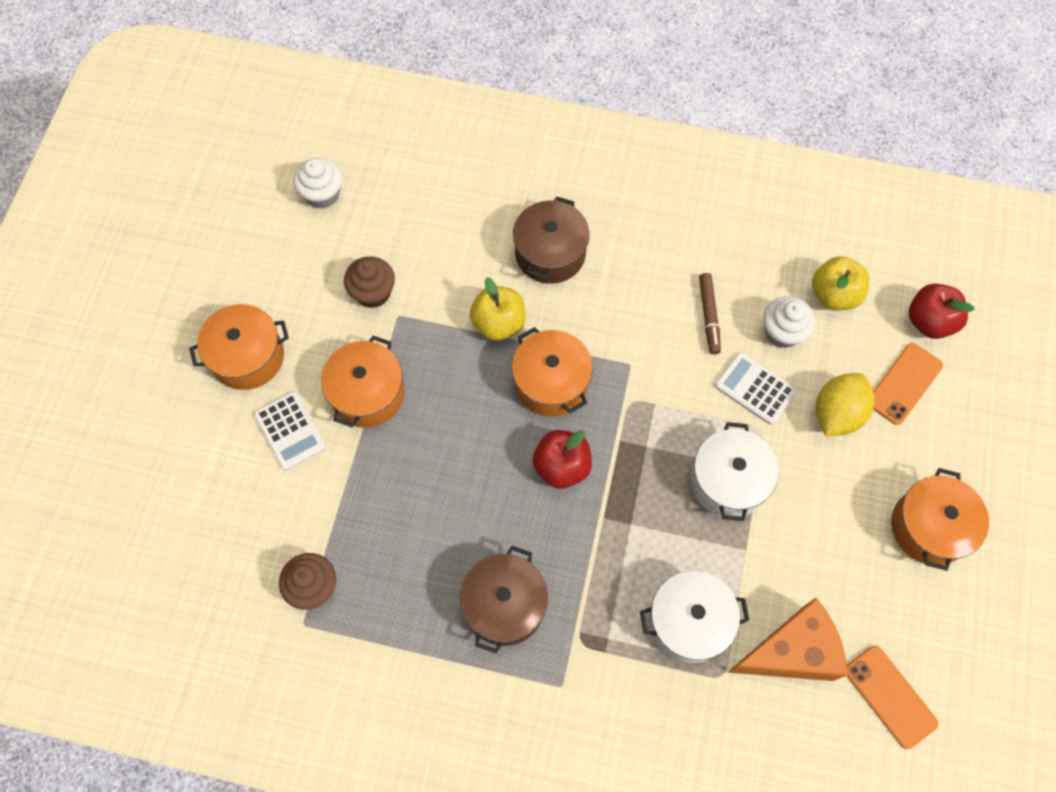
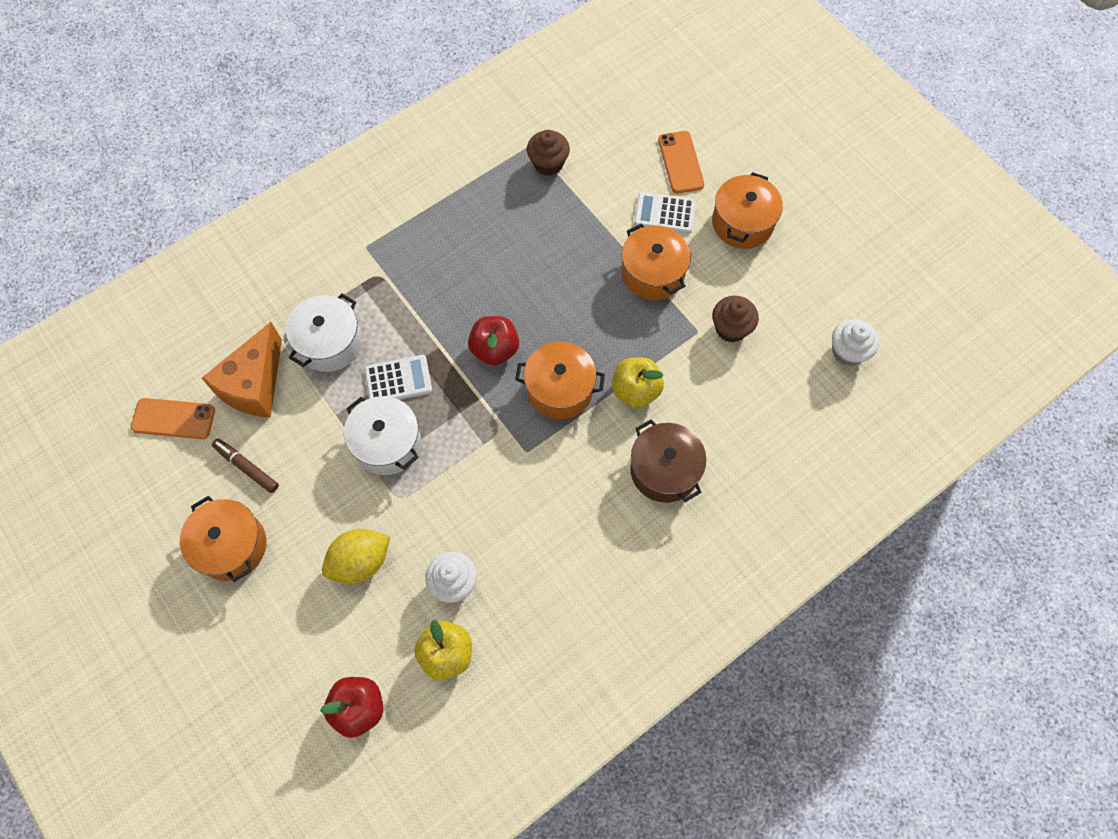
camera: 130 degrees right, 0 degrees up
(504, 605) = (440, 252): brown pot -> none
(709, 316) = (514, 540): brown marker -> brown marker (247, 467)
(755, 389) = (431, 521): white calculator -> white calculator (398, 380)
(837, 414) = (360, 562): yellow lemon -> yellow lemon turned 75 degrees clockwise
(904, 384) = (334, 634): orange phone -> orange phone (681, 162)

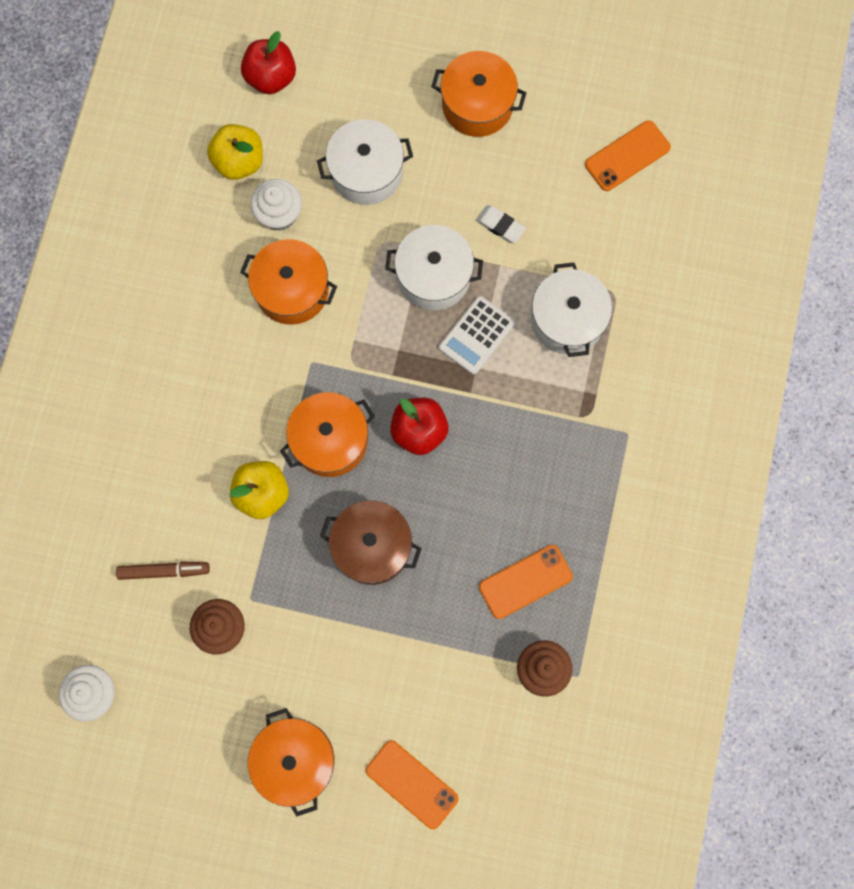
camera: 140 degrees right, 10 degrees up
(247, 467) = (528, 168): brown marker -> brown marker (164, 571)
(255, 385) = (591, 234): orange cheese -> none
(308, 441) = (500, 225): none -> white eraser
(360, 562) = (366, 172): yellow lemon -> white pot
(512, 214) = (525, 582): none -> orange phone
(652, 273) = (339, 627): orange pot -> orange pot (292, 290)
(664, 213) = (380, 706): white calculator -> none
(664, 470) = (181, 440): brown pot -> brown pot (372, 546)

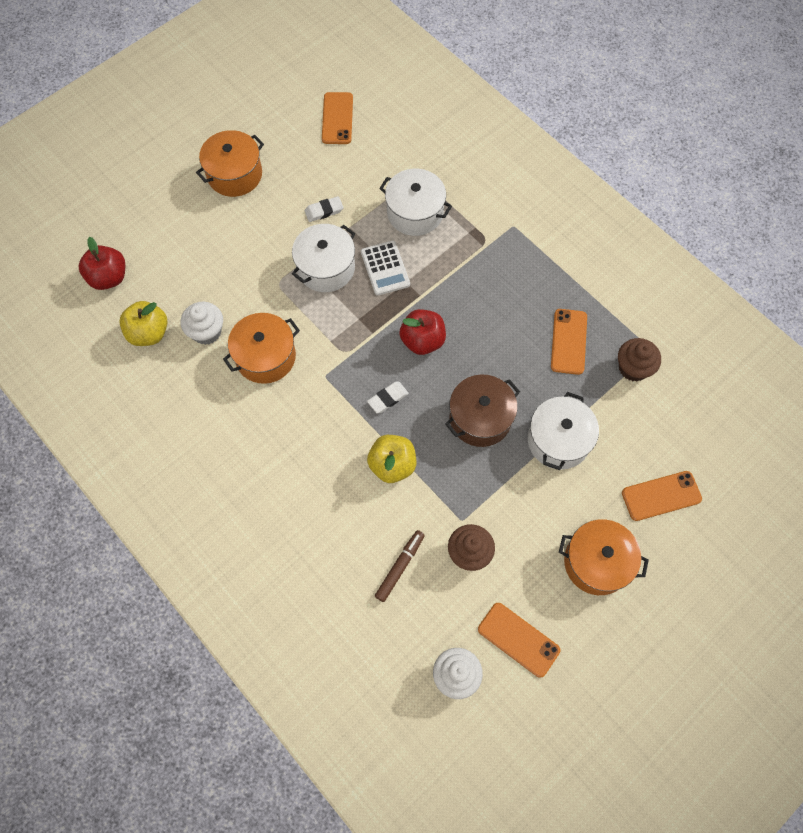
camera: 55 degrees left, 10 degrees down
(166, 731) = (518, 639): none -> orange phone
(330, 440) = (388, 398): orange pot -> white eraser
(366, 172) = (223, 263): white pot -> white pot (558, 440)

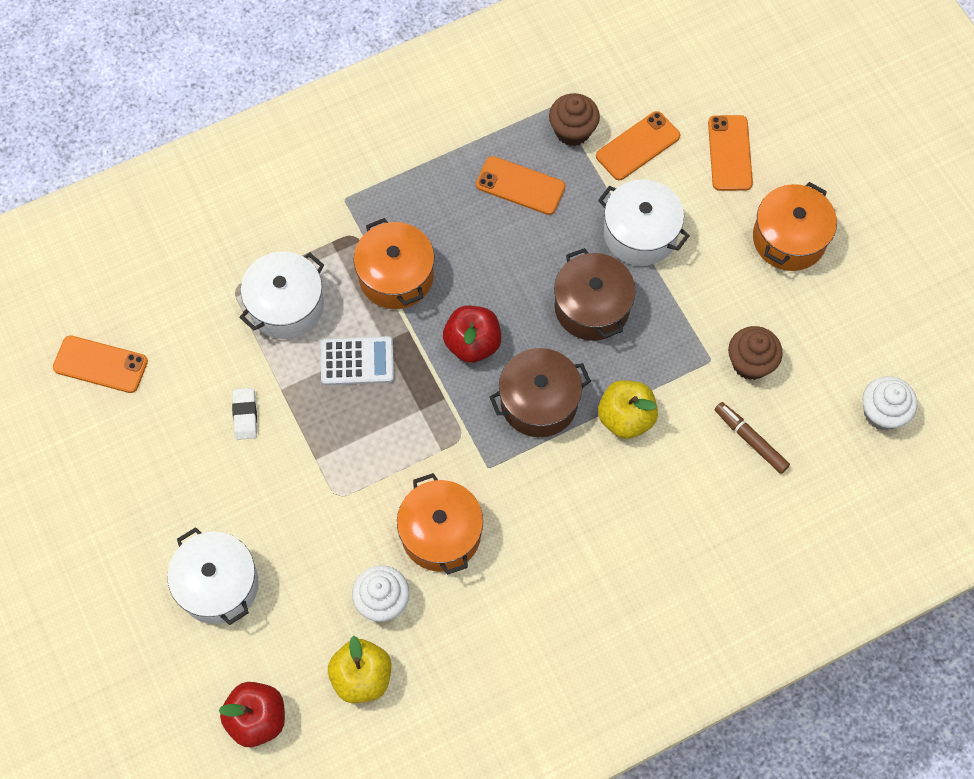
camera: 75 degrees left, 0 degrees up
(234, 174) = (145, 518): orange pot -> orange pot (396, 276)
(326, 268) = (333, 432): white pot -> white pot (218, 585)
(388, 398) = (539, 402): white eraser -> brown pot
(518, 639) = (856, 340): orange phone -> orange phone (638, 146)

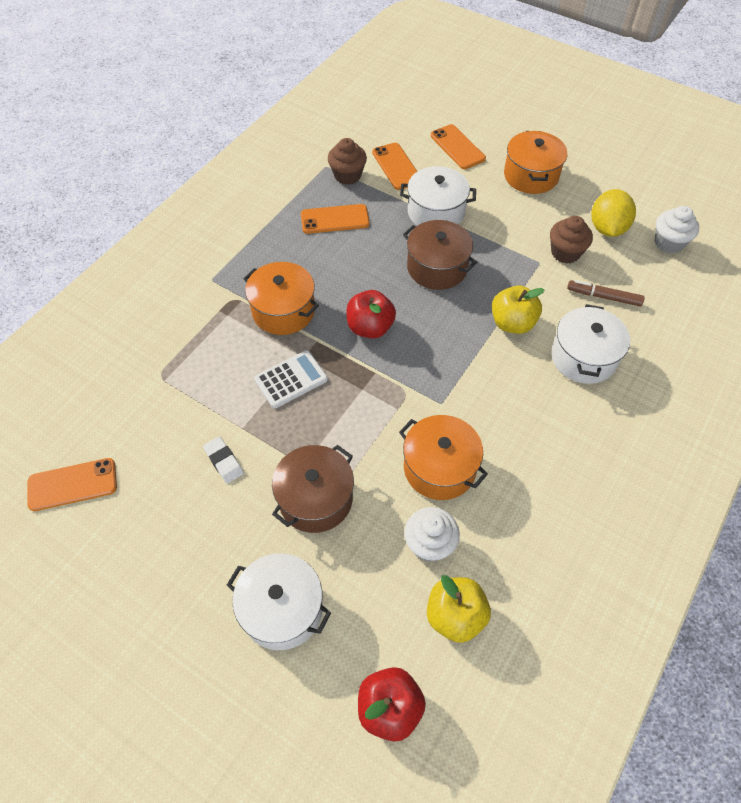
camera: 30 degrees left, 10 degrees down
(286, 305) = (210, 368): white pot -> white pot (583, 357)
(539, 402) = (445, 342): brown pot -> brown pot (315, 499)
(638, 146) = (396, 166): orange phone -> orange phone turned 45 degrees counterclockwise
(824, 356) = (607, 228): none -> yellow lemon

